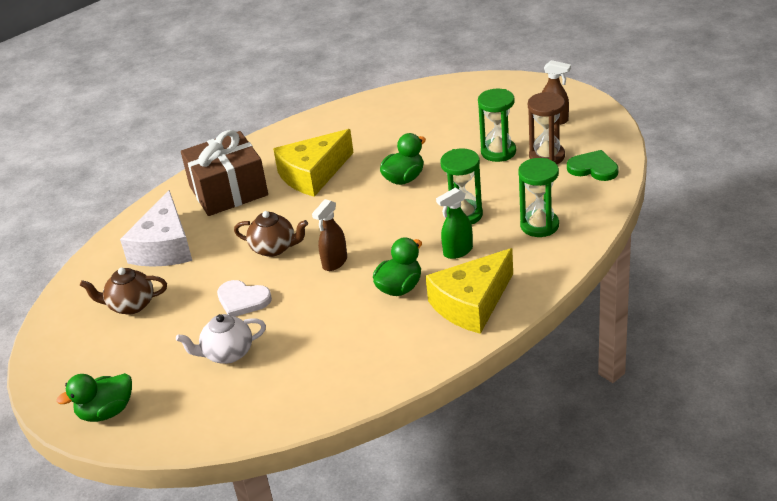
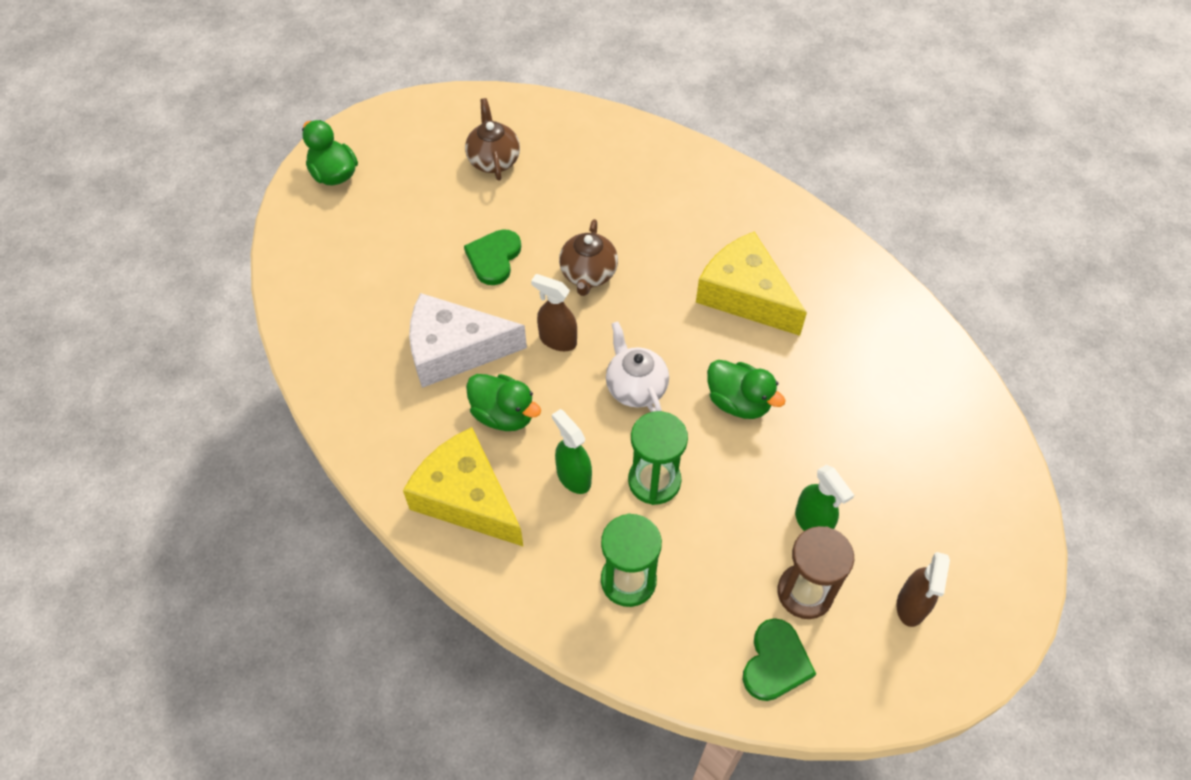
camera: 80 degrees right, 20 degrees up
(164, 247) = (594, 169): white cheese -> white cheese (454, 350)
(227, 354) = (405, 258): white teapot -> white teapot (635, 387)
(228, 191) = (706, 211): brown gift -> none
(242, 300) = (494, 258): white heart -> green heart
(498, 152) = (813, 522): green hourglass -> green spray bottle

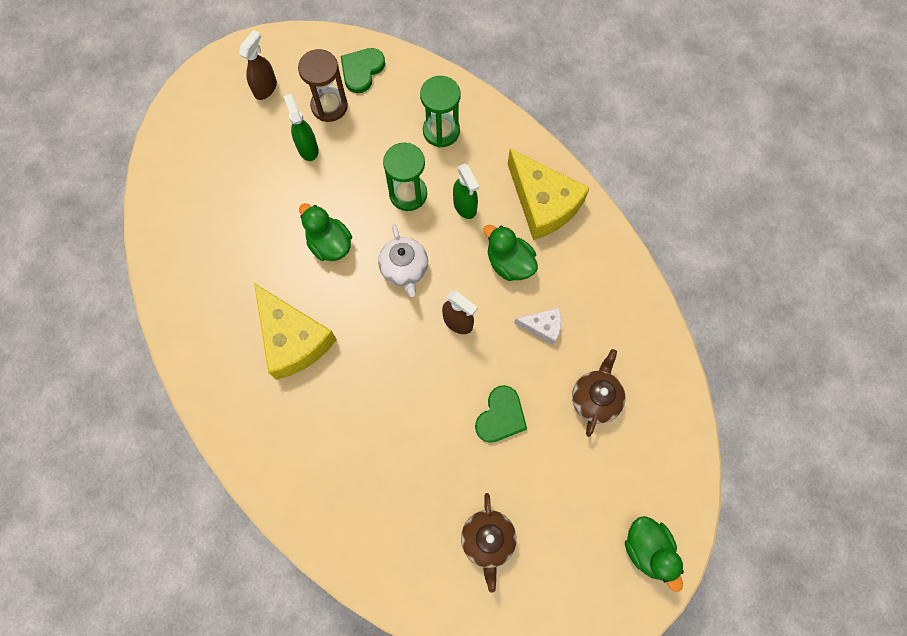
camera: 170 degrees left, 15 degrees up
(454, 350) = (543, 326): white cheese -> white cheese, size x0.49
(588, 274) = (420, 383): brown teapot -> brown teapot (595, 398)

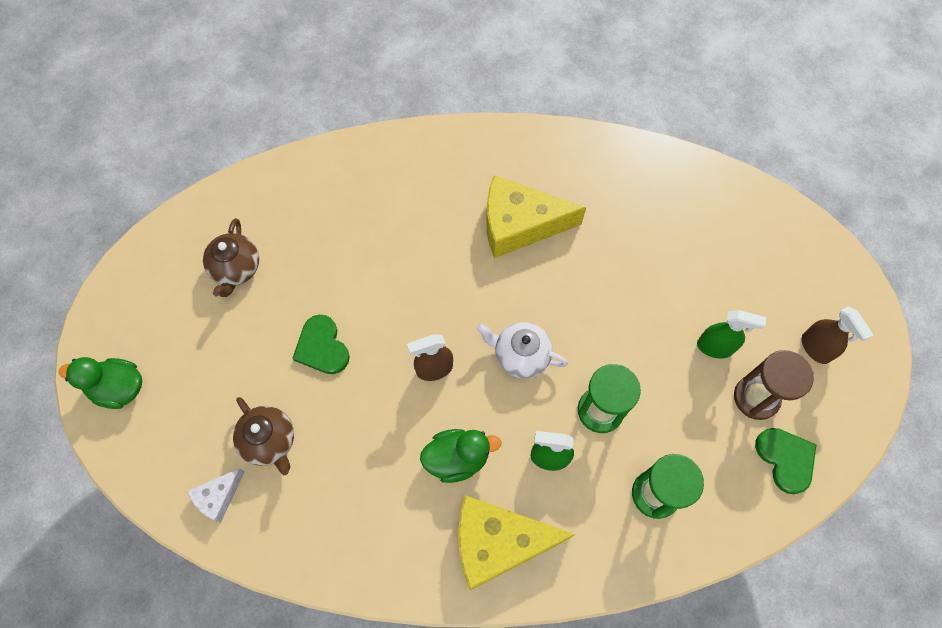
camera: 125 degrees right, 5 degrees down
(329, 244) = (593, 306): green duck -> none
(488, 540) = (236, 269): brown teapot -> brown teapot turned 120 degrees counterclockwise
(543, 326) = (371, 443): white cheese -> white cheese (218, 497)

